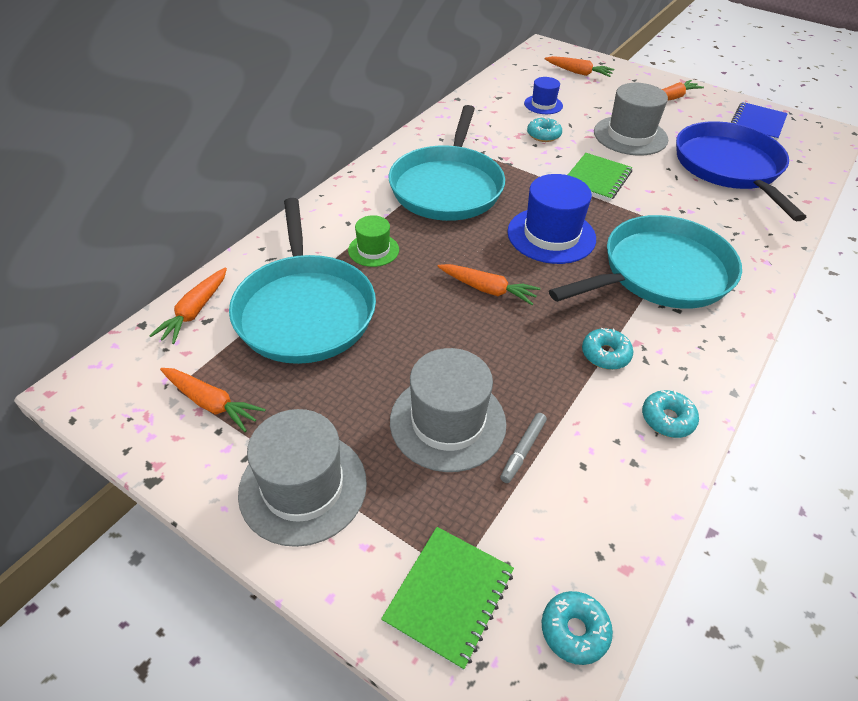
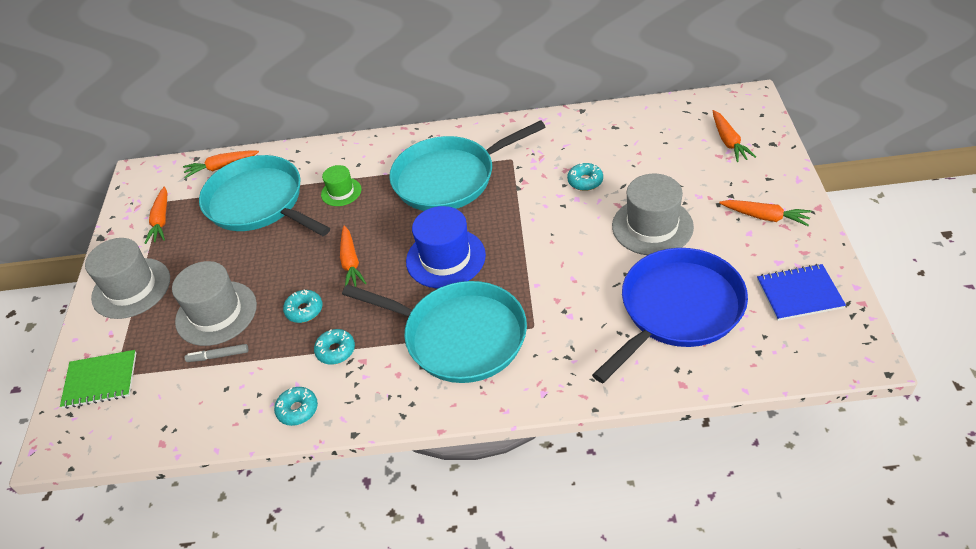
camera: 60 degrees right, 0 degrees up
(304, 310) = (259, 203): turquoise pan -> turquoise pan turned 90 degrees clockwise
(543, 105) = (637, 155): blue hat -> none
(574, 630) = (109, 440): turquoise donut -> turquoise donut (304, 310)
(597, 178) = (554, 242): green notebook -> none

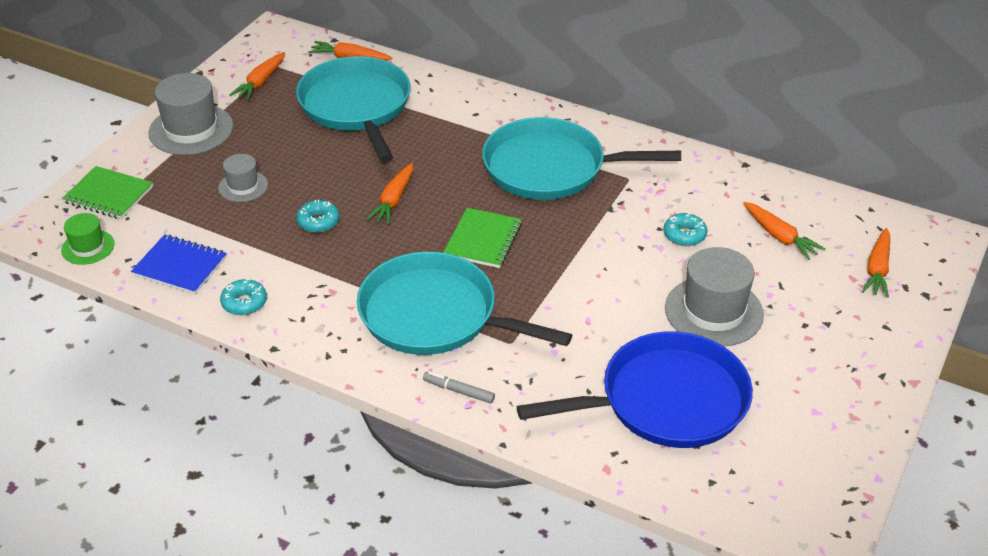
camera: 25 degrees right, 5 degrees down
(216, 313) = (243, 186): grey hat -> grey hat, size x0.56
(218, 356) = (216, 223): grey marker -> grey marker (458, 391)
(336, 351) = (316, 270): turquoise donut -> none
(341, 192) = (438, 132): green hat -> green hat (88, 247)
(445, 258) = (483, 240): blue hat -> green notebook
(459, 336) = (435, 315): turquoise pan -> turquoise pan turned 150 degrees clockwise
(765, 217) = (844, 362): orange carrot -> orange carrot (780, 237)
(799, 294) = (808, 452): blue notebook -> blue notebook (180, 266)

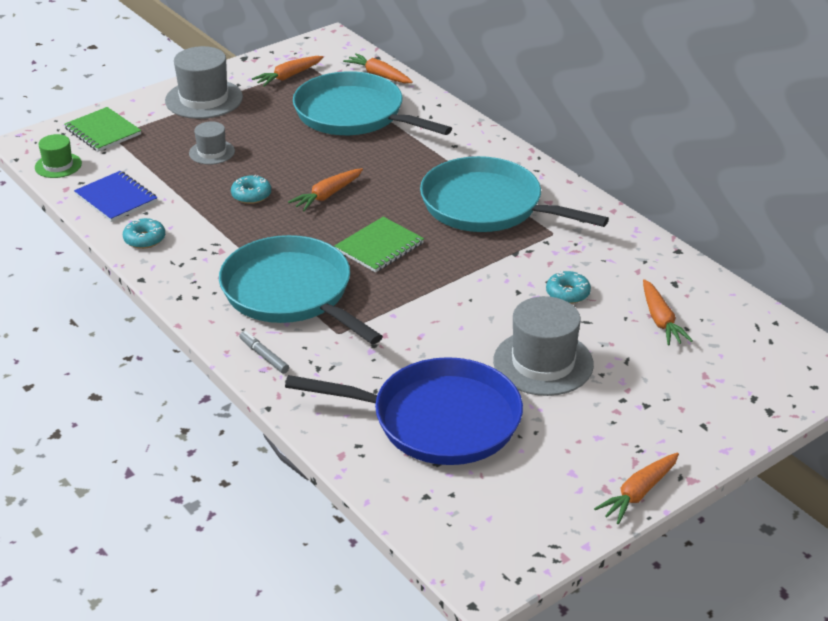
camera: 25 degrees right, 5 degrees down
(356, 107) = (354, 115): turquoise pan -> turquoise pan turned 60 degrees counterclockwise
(877, 269) = (737, 375): orange carrot -> orange carrot (638, 493)

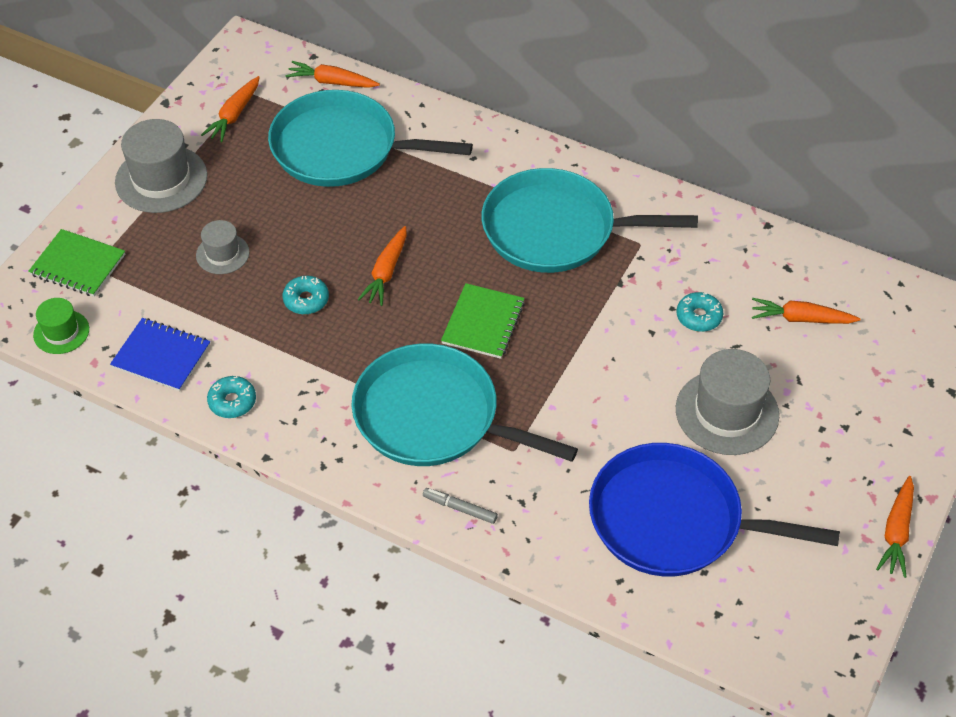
camera: 25 degrees left, 15 degrees up
(438, 420) = (674, 520): blue pan -> blue pan turned 150 degrees counterclockwise
(660, 320) = (801, 319): orange carrot -> orange carrot turned 135 degrees clockwise

